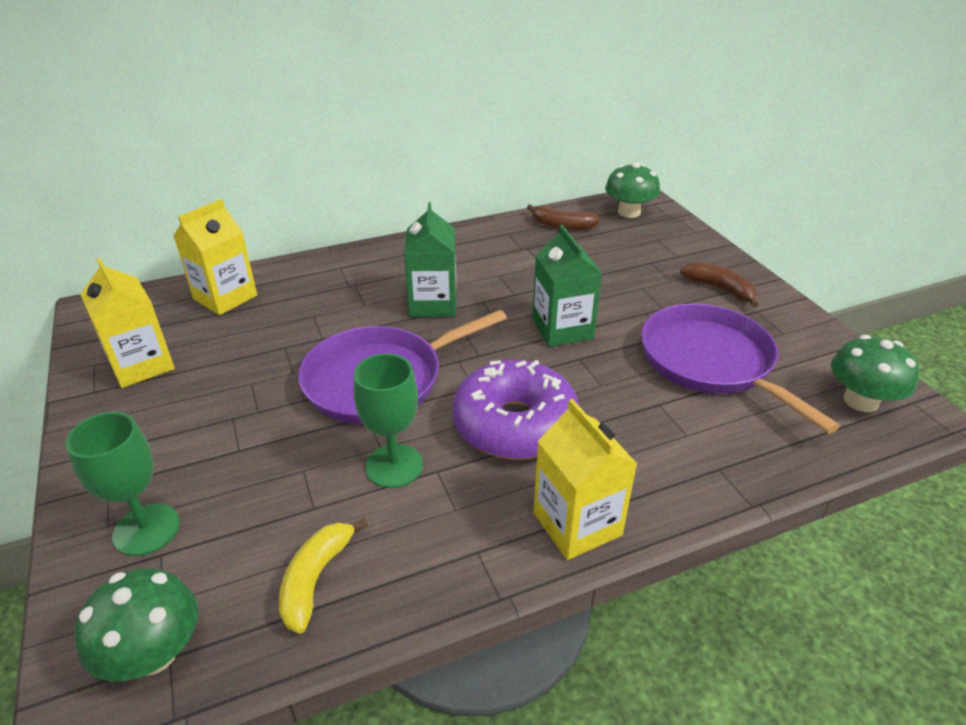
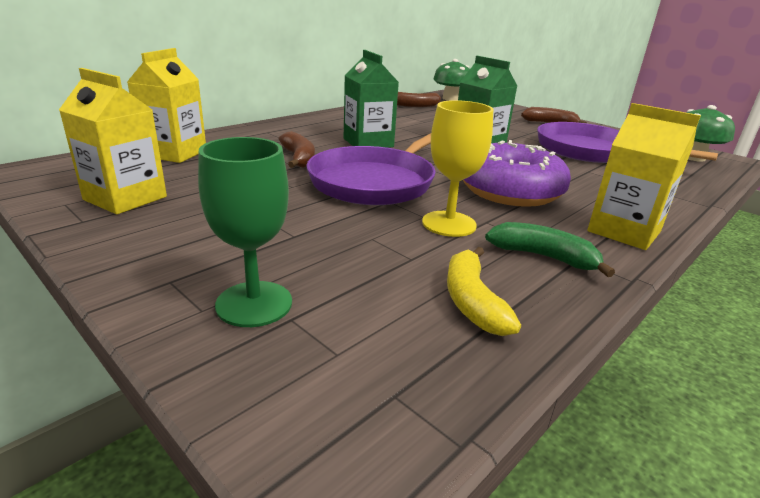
camera: 25 degrees left, 10 degrees down
(154, 653) = (373, 396): green mushroom -> none
(335, 324) = (298, 158): none -> brown banana
(394, 466) = (449, 224): green goblet -> yellow goblet
(441, 539) = (543, 257): none -> green banana

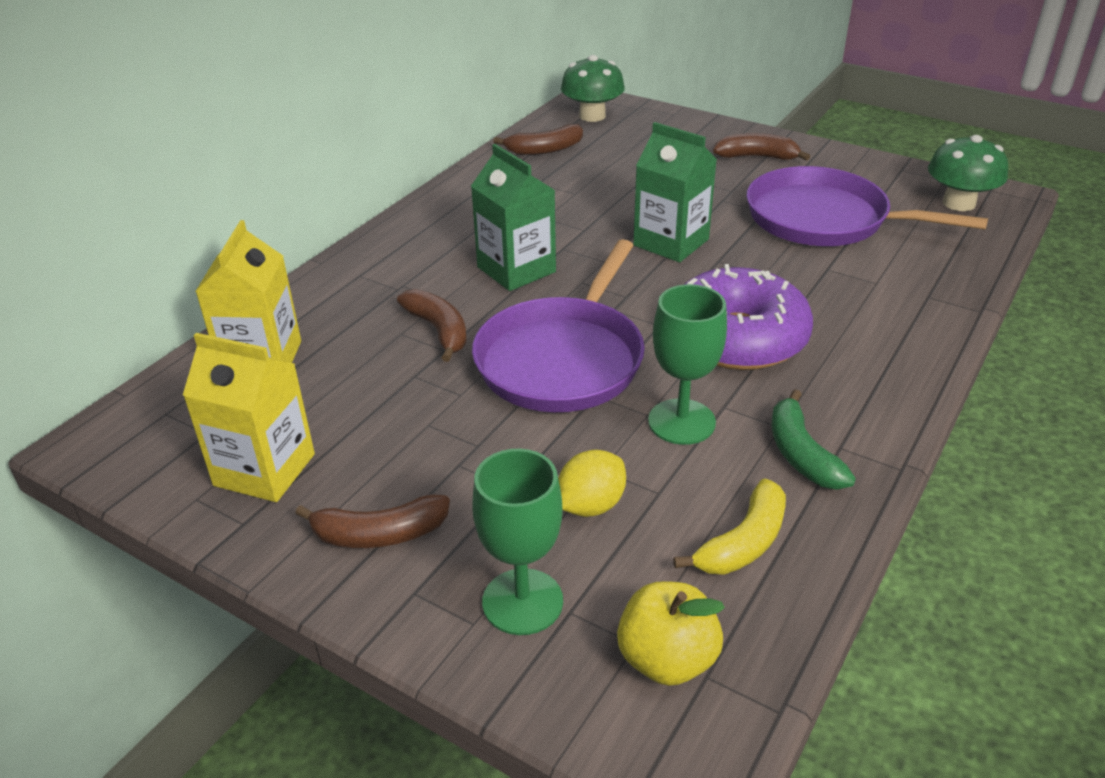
camera: 10 degrees left, 10 degrees up
(174, 243) = (379, 534): none -> brown banana
(351, 256) = (591, 505): none -> yellow lemon
(361, 372) = (667, 659): none -> yellow apple
(449, 224) = (681, 422): yellow goblet -> green goblet
(472, 301) = (743, 542): yellow banana -> yellow banana turned 120 degrees counterclockwise
(543, 257) = (801, 454): green banana -> green banana turned 120 degrees counterclockwise
(624, 231) = (884, 386): yellow carton -> none

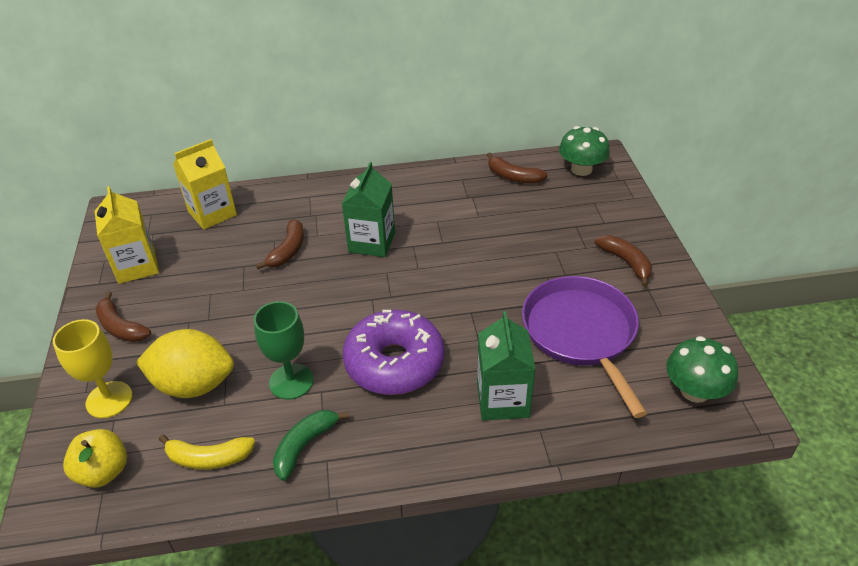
camera: 50 degrees right, 5 degrees up
(522, 601) = (109, 399): green goblet -> yellow goblet
(563, 359) = (305, 307): purple pan -> none
(591, 505) = (194, 384): yellow lemon -> yellow lemon, size x1.78
(671, 242) = (468, 282): green carton -> green carton (502, 400)

